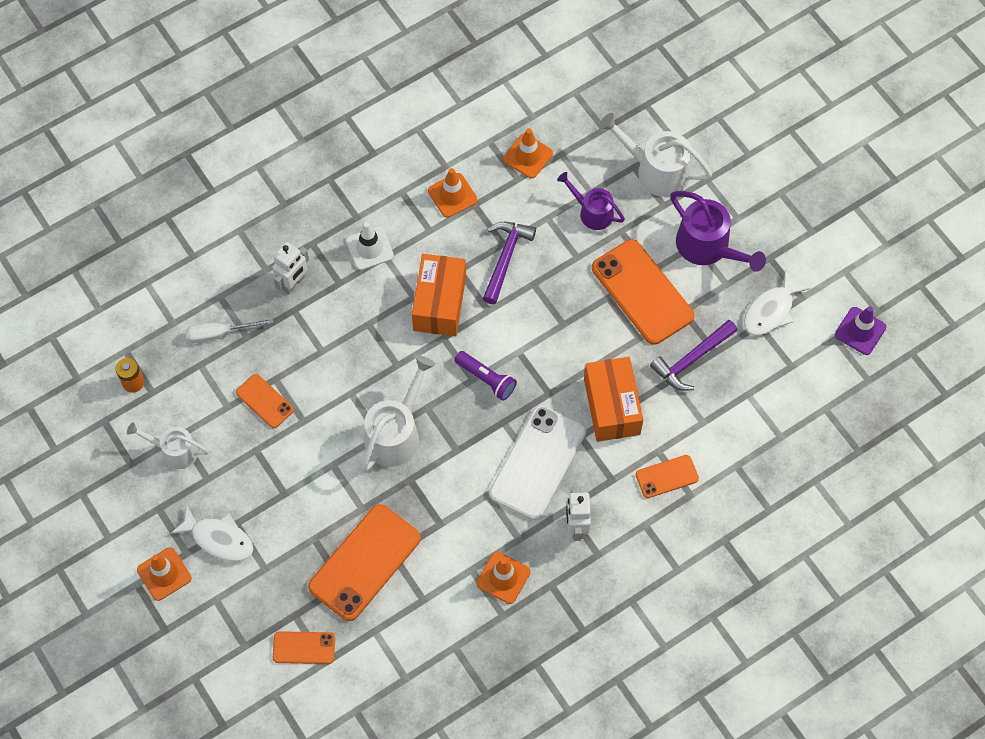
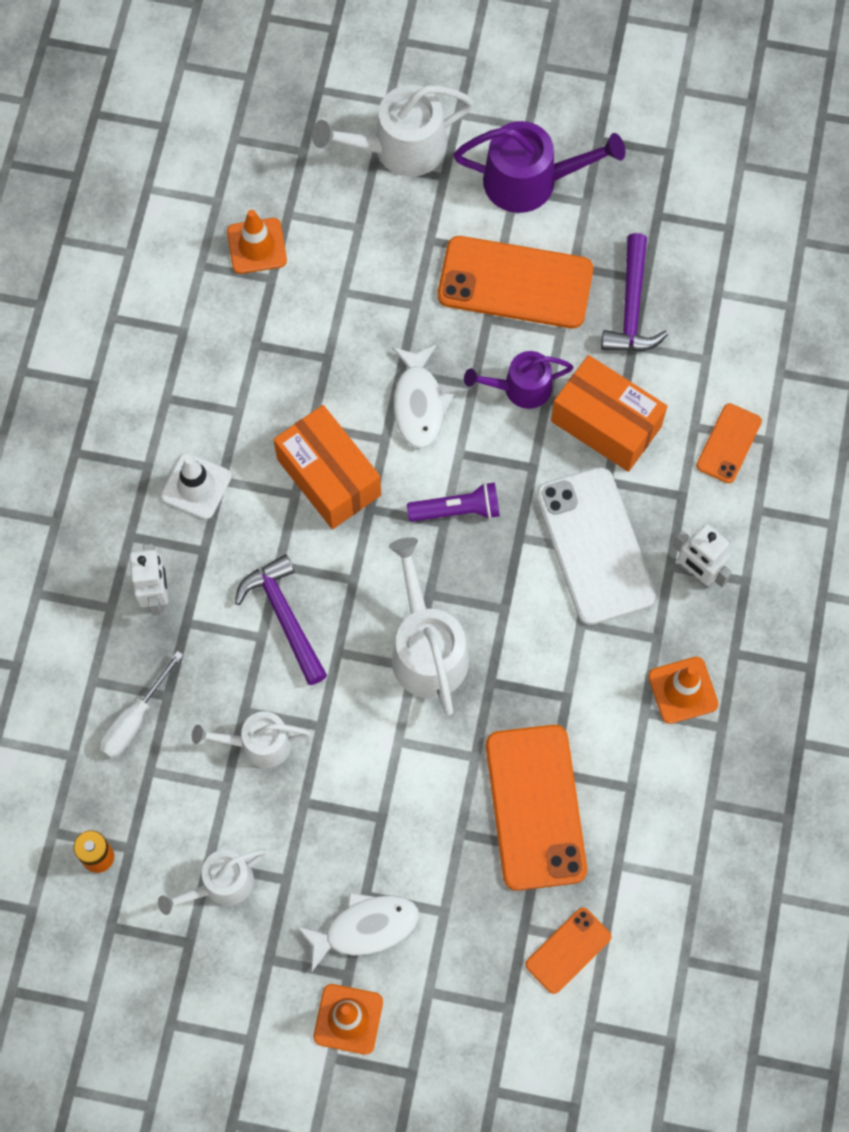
camera: 45 degrees left, 5 degrees up
(264, 401) = (258, 744): orange phone -> white watering can
(452, 195) = (223, 355): orange traffic cone -> none
(505, 258) = (345, 371): purple hammer -> purple hammer (284, 617)
(592, 212) = (382, 246): purple watering can -> purple watering can (521, 388)
(771, 311) = (654, 191): white fish -> white fish (419, 404)
(860, 331) = (755, 136): purple traffic cone -> none

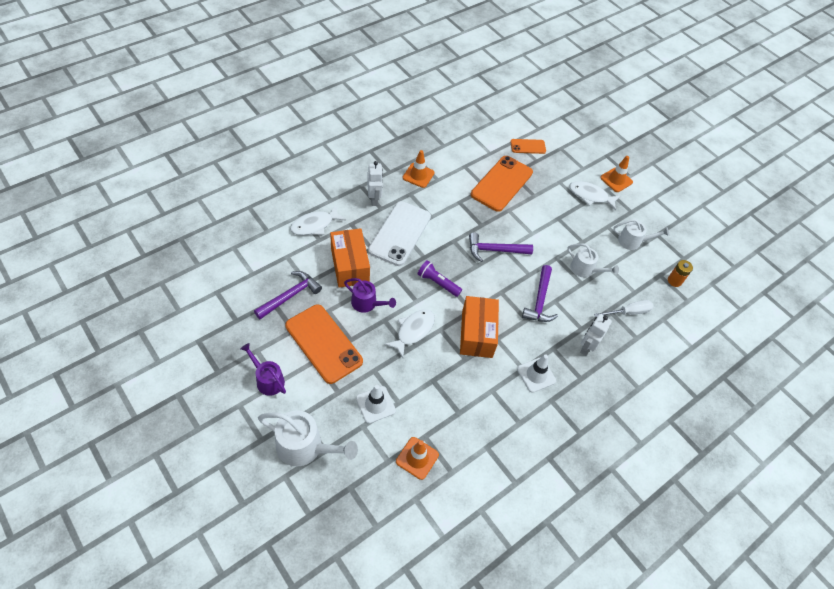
camera: 145 degrees left, 15 degrees down
(369, 265) = (375, 404): none -> white traffic cone
(427, 649) = (494, 250): white watering can -> purple hammer
(530, 181) = (268, 380): purple watering can -> purple watering can, size x0.64
(728, 443) = (314, 225): orange phone -> white fish

